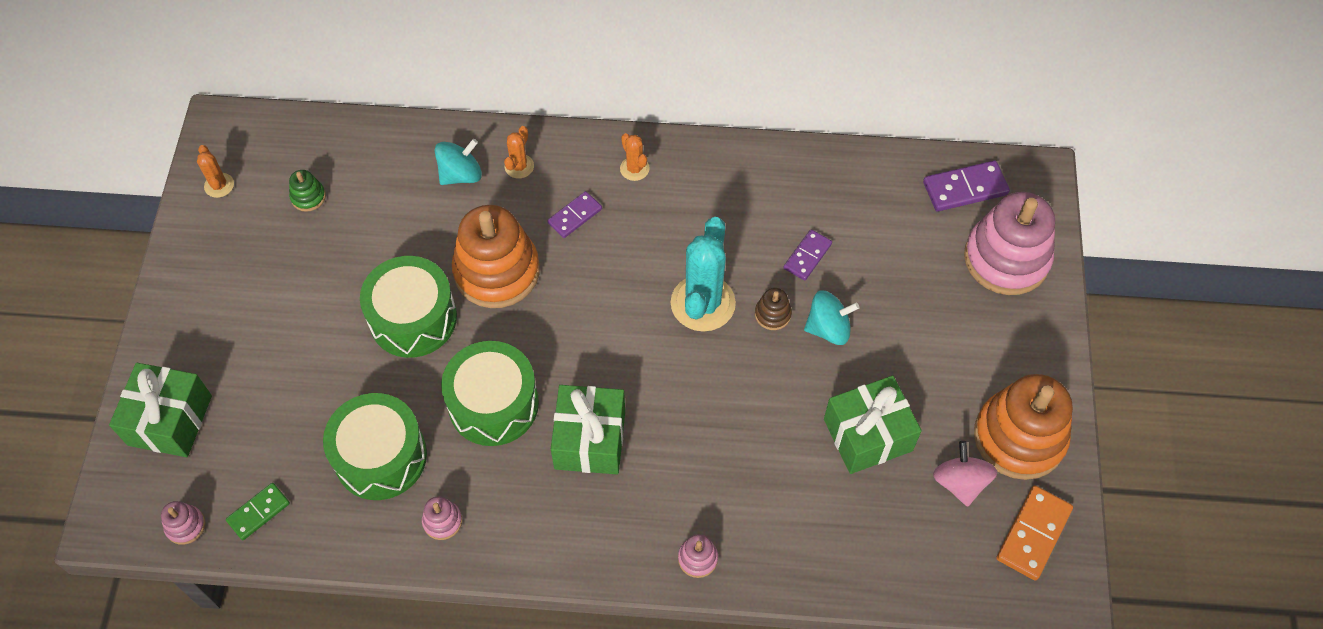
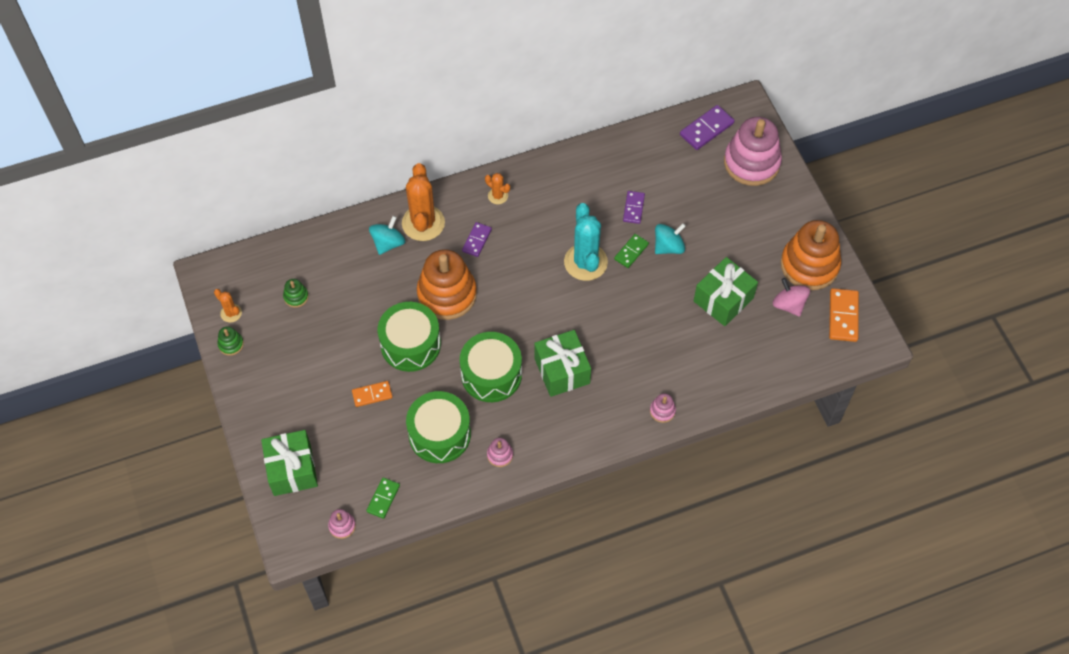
camera: 25 degrees left, 0 degrees up
(195, 225) = (231, 344): none -> green stacking toy
(326, 364) = (372, 395): none -> orange domino
(519, 166) = (423, 223): orange cactus -> orange cactus, size x2.08
(772, 314) = (631, 252): brown stacking toy -> green domino

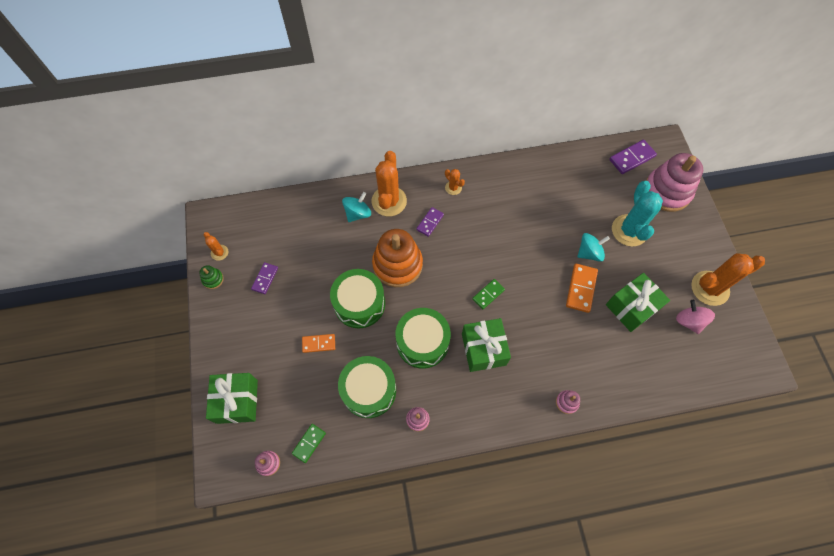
camera: 10 degrees right, 5 degrees up
(296, 297) = (274, 247): green stacking toy -> none
(585, 262) = (517, 255): turquoise cactus -> turquoise cactus (629, 230)
(631, 252) = (557, 252): green domino -> green domino (488, 294)
(633, 208) = (563, 215): purple domino -> purple domino (265, 278)
(809, 265) = (710, 288): orange stacking toy -> orange cactus
(843, 316) = (736, 340): orange domino -> orange domino (581, 288)

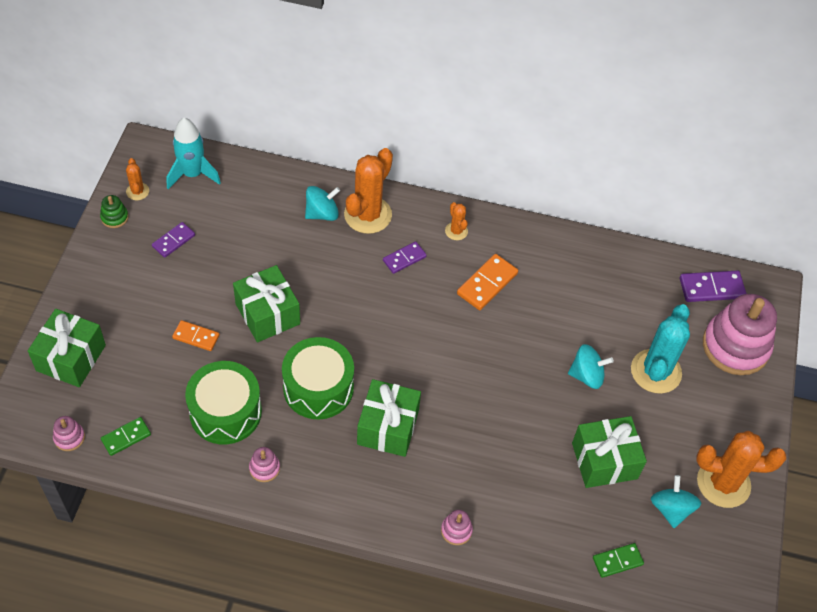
camera: 20 degrees right, 10 degrees down
(252, 223) = (192, 174): none -> turquoise rocket
(359, 304) = (267, 314): green drum -> green gift
(397, 264) = (337, 290): orange stacking toy -> none
(488, 294) = (429, 369): green domino -> green domino (617, 561)
(581, 288) = (551, 412): orange domino -> orange domino (487, 283)
(689, 321) = (671, 509): pink spinning top -> turquoise spinning top

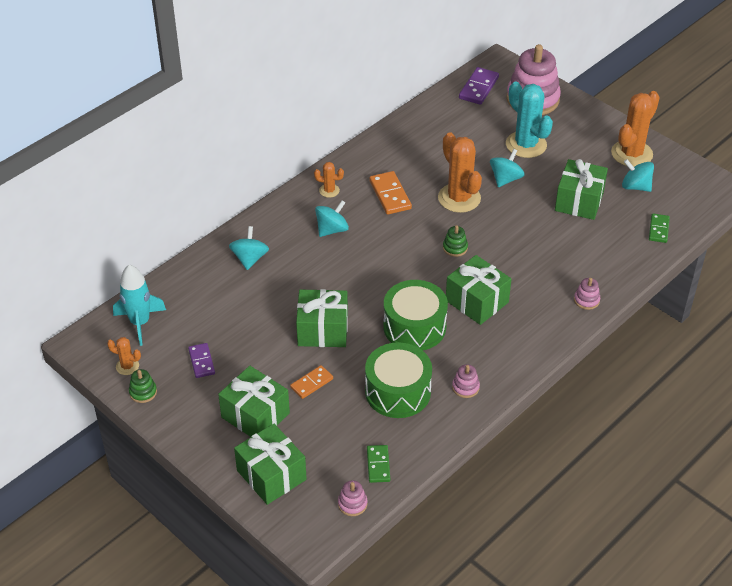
camera: 55 degrees left, 10 degrees down
(133, 312) = (255, 415): none -> green gift
(368, 215) = (273, 233): orange cactus -> orange cactus (459, 198)
(404, 258) = (332, 229): purple domino -> turquoise spinning top
(451, 374) = (455, 248): none -> green stacking toy

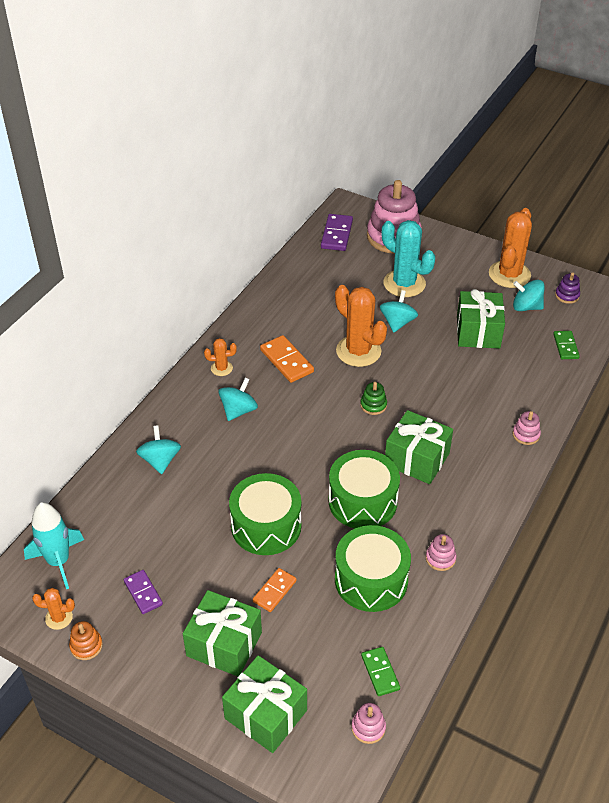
camera: 15 degrees left, 0 degrees up
(143, 392) = (86, 646): green stacking toy -> orange stacking toy
(322, 330) = (266, 526): green gift -> green drum
(680, 183) = (567, 295): none -> purple stacking toy

